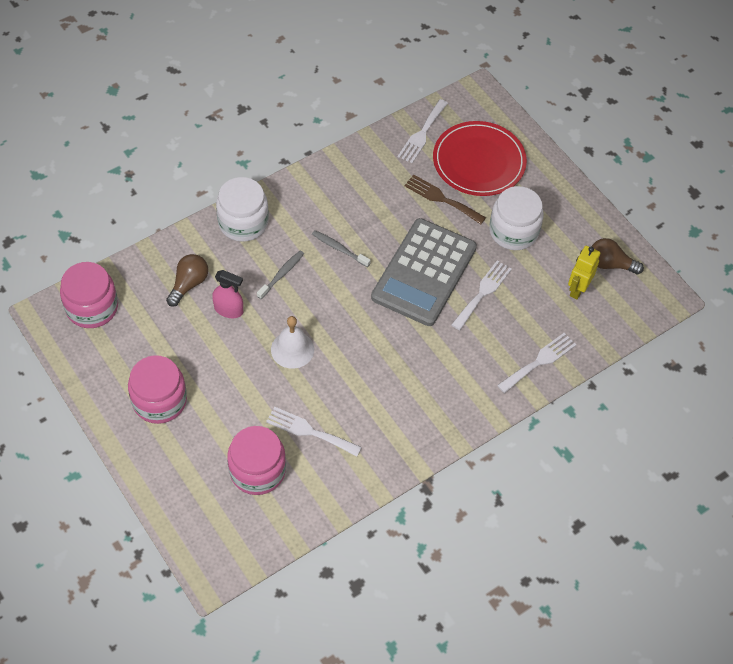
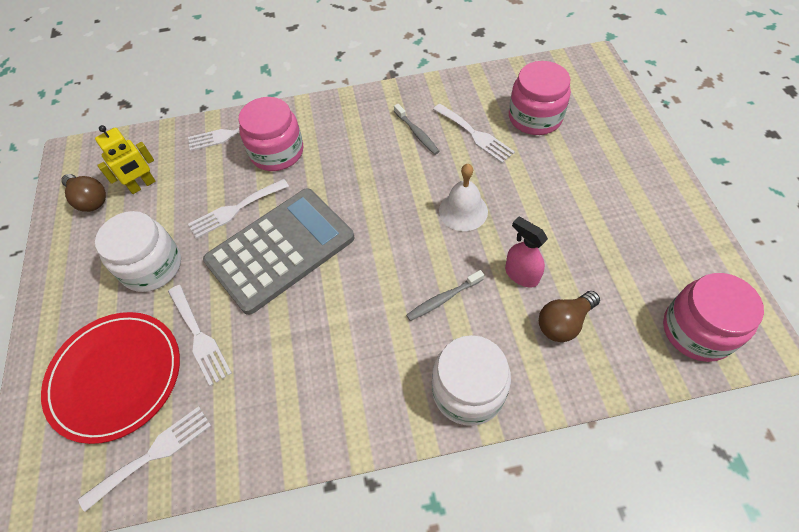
camera: 150 degrees left, 0 degrees up
(159, 400) = (621, 200): pink jar -> pink jar (277, 152)
(339, 248) = (360, 310): grey toothbrush -> grey toothbrush (417, 133)
(441, 198) = (199, 337): brown fork -> white fork

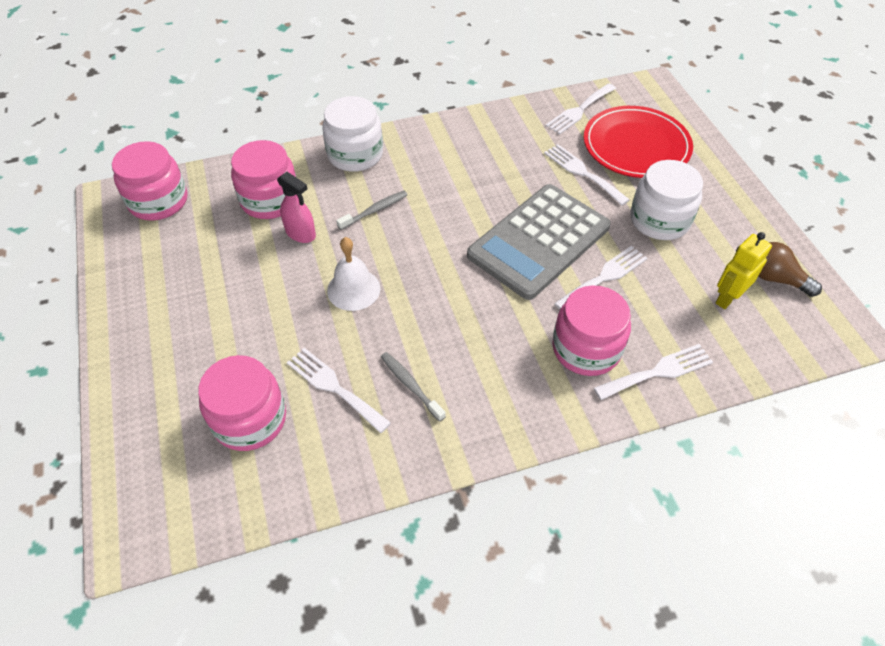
camera: 170 degrees right, 5 degrees down
(564, 322) = (270, 200): brown light bulb -> pink jar

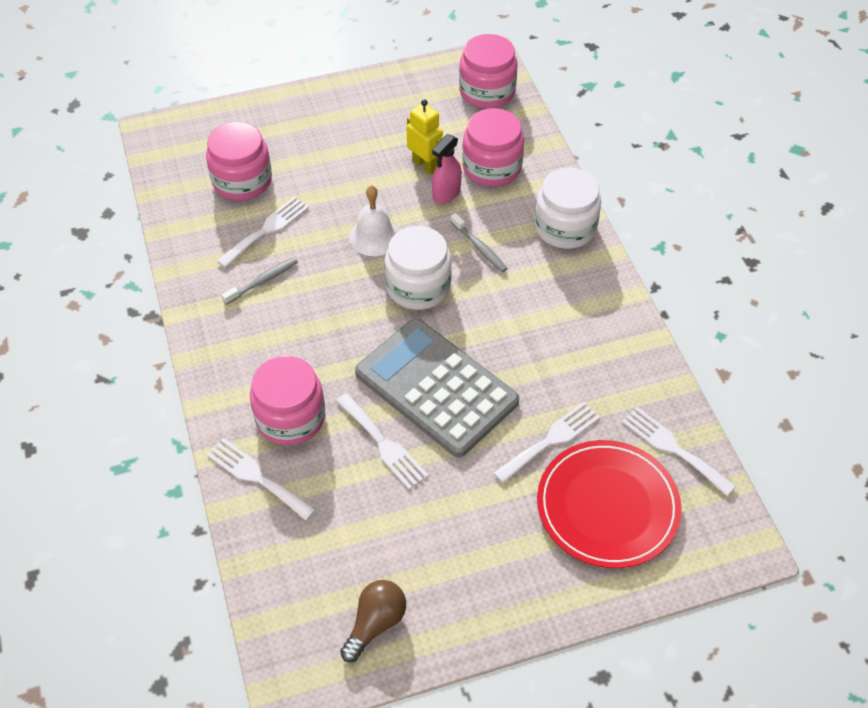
camera: 90 degrees right, 0 degrees up
(658, 372) = (257, 477): white fork -> white fork turned 150 degrees clockwise
(659, 220) = (471, 512): white jar -> white jar (418, 286)
(727, 298) = (348, 562): yellow robot -> yellow robot (425, 165)

